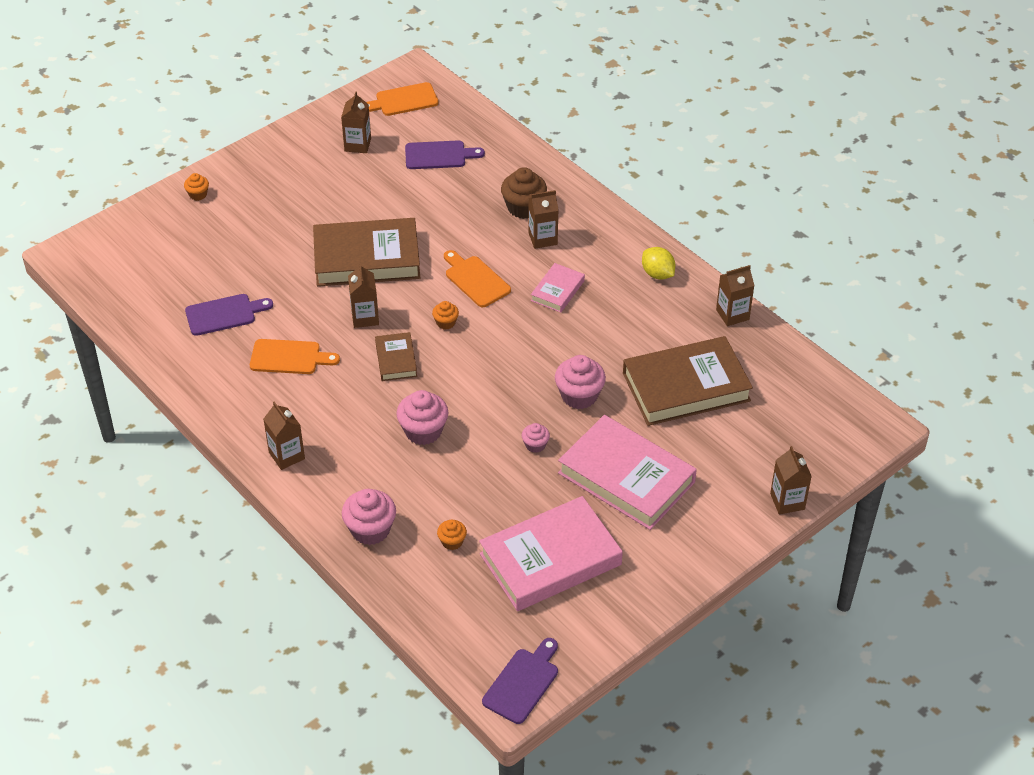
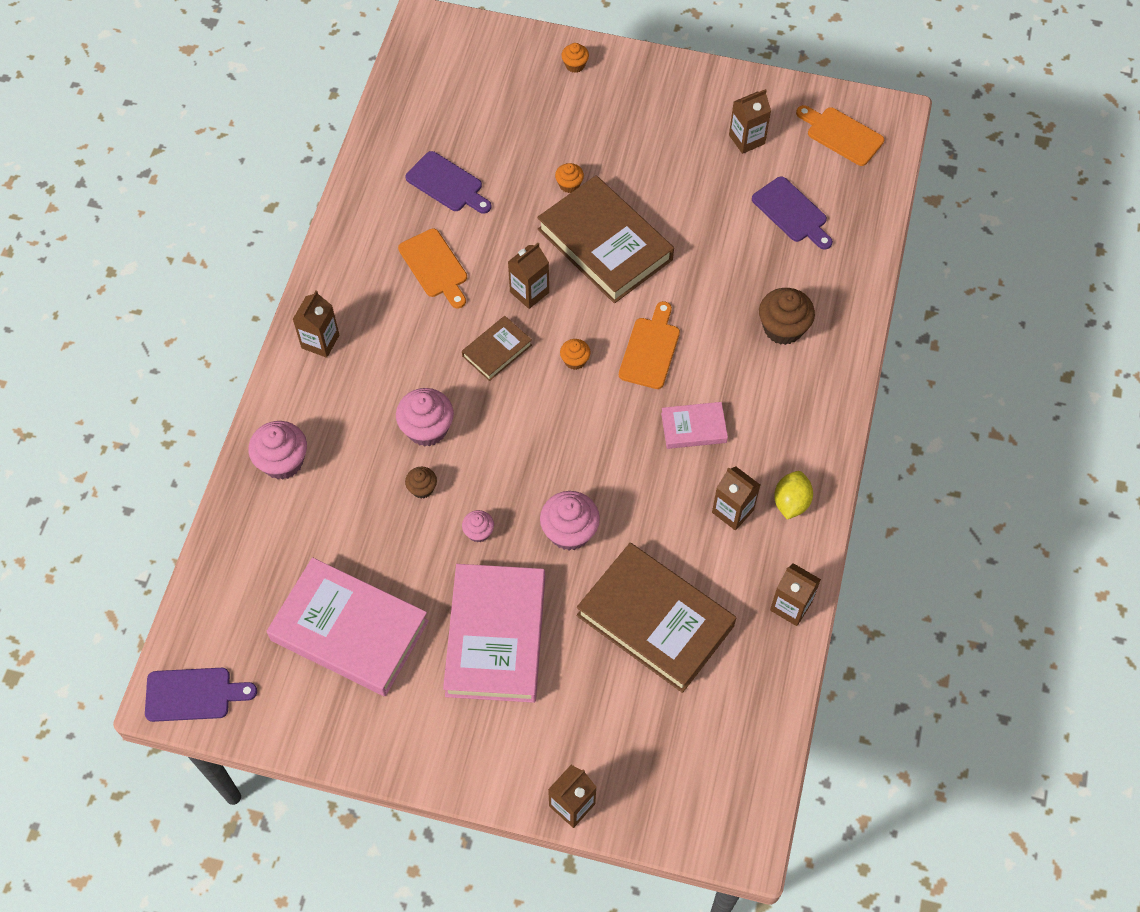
camera: 55 degrees right, 15 degrees up
(452, 541) = (314, 535): orange cupcake -> orange cupcake (569, 185)
(470, 459) = (422, 488): none -> brown cupcake
(542, 238) = (754, 371): brown carton -> brown carton (732, 511)

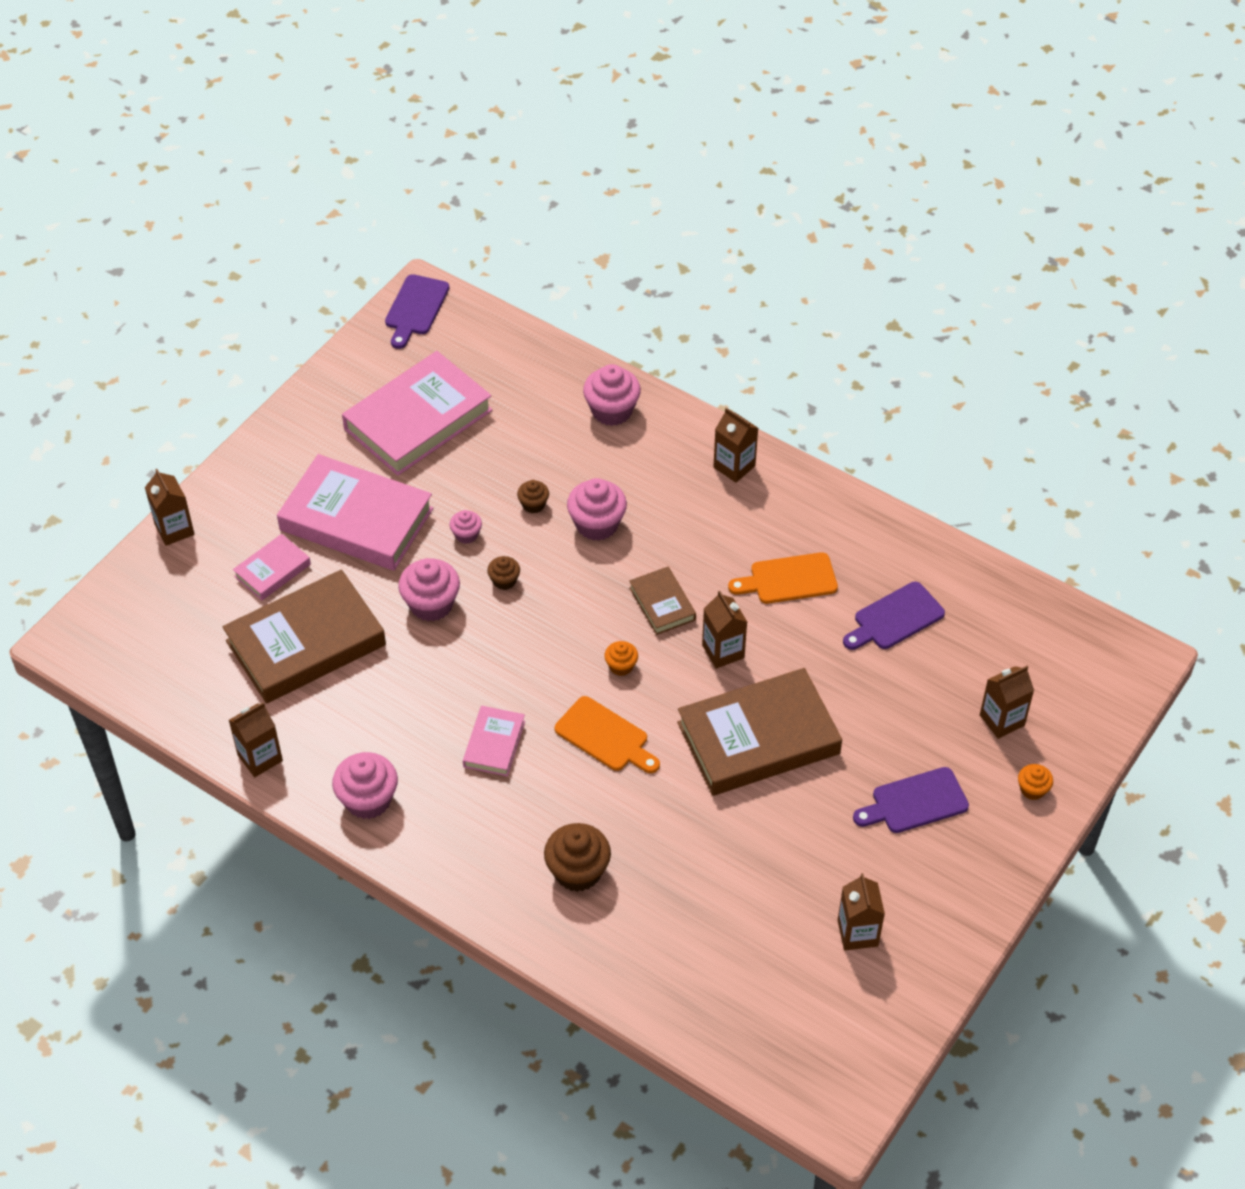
camera: 110 degrees right, 10 degrees down
(520, 481) = (504, 581): none -> brown cupcake
(569, 185) = (853, 730): orange cupcake -> none
(585, 687) = (272, 570): none -> pink book
(732, 511) = (384, 745): brown carton -> brown carton (1002, 720)
(791, 502) = (368, 800): yellow lemon -> pink cupcake
(792, 212) = (731, 941): purple cutting board -> purple cutting board (915, 802)
(841, 135) = (828, 1043): orange cutting board -> none

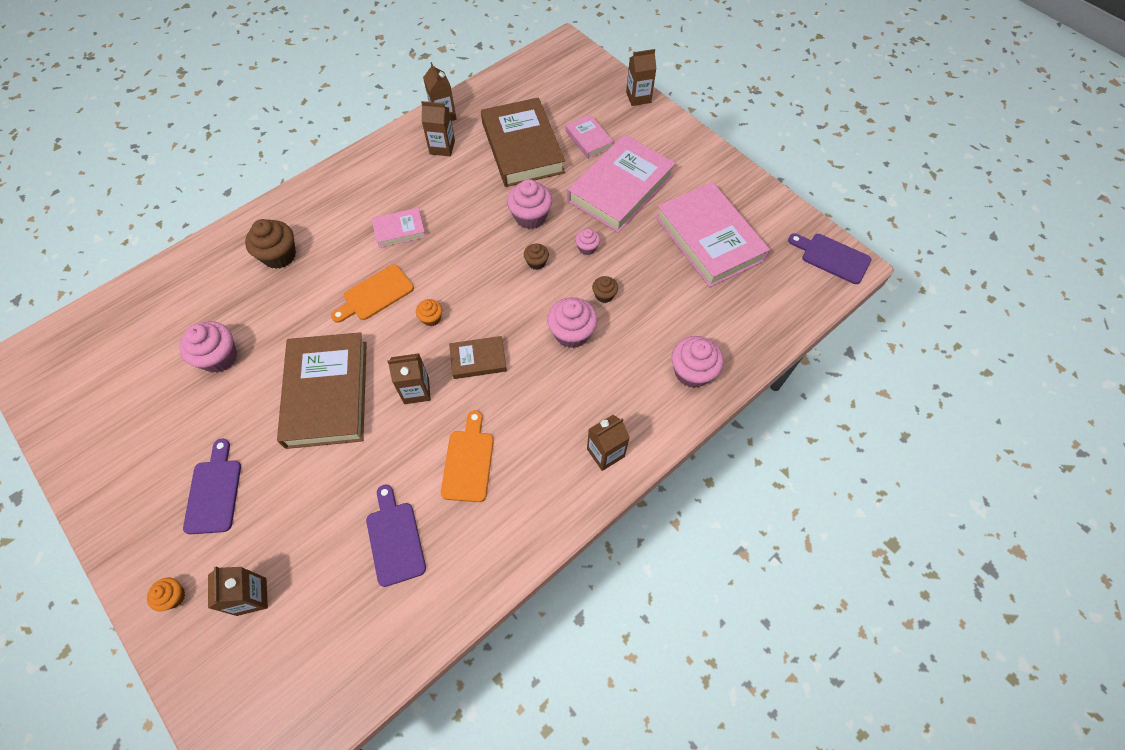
camera: 105 degrees right, 10 degrees up
(368, 800) = (388, 160): pink cupcake -> pink cupcake (219, 357)
(494, 744) = (399, 230): pink book -> pink book turned 45 degrees counterclockwise
(857, 933) = (134, 412): brown carton -> brown carton (442, 147)

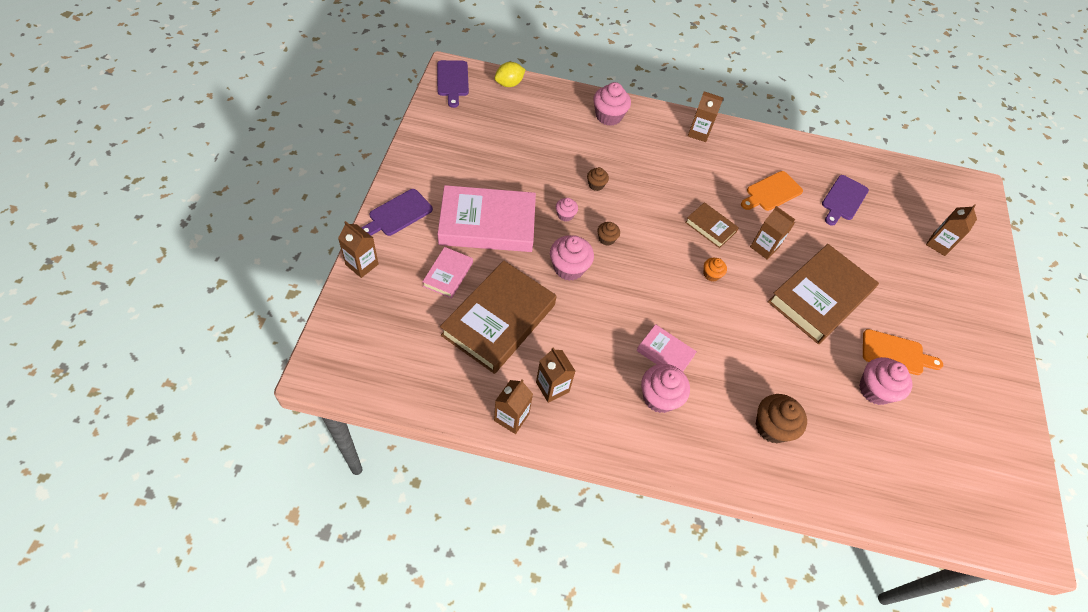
camera: 135 degrees left, 5 degrees down
(173, 596) = (983, 281): orange cupcake -> none
(214, 492) = (930, 310): purple cutting board -> purple cutting board (398, 214)
(375, 294) = (730, 325): orange cutting board -> orange cutting board (896, 353)
(572, 333) = (641, 187): pink cupcake -> pink cupcake (659, 397)
(709, 238) = (492, 149): pink book -> none
(800, 305) = (509, 84): none -> yellow lemon

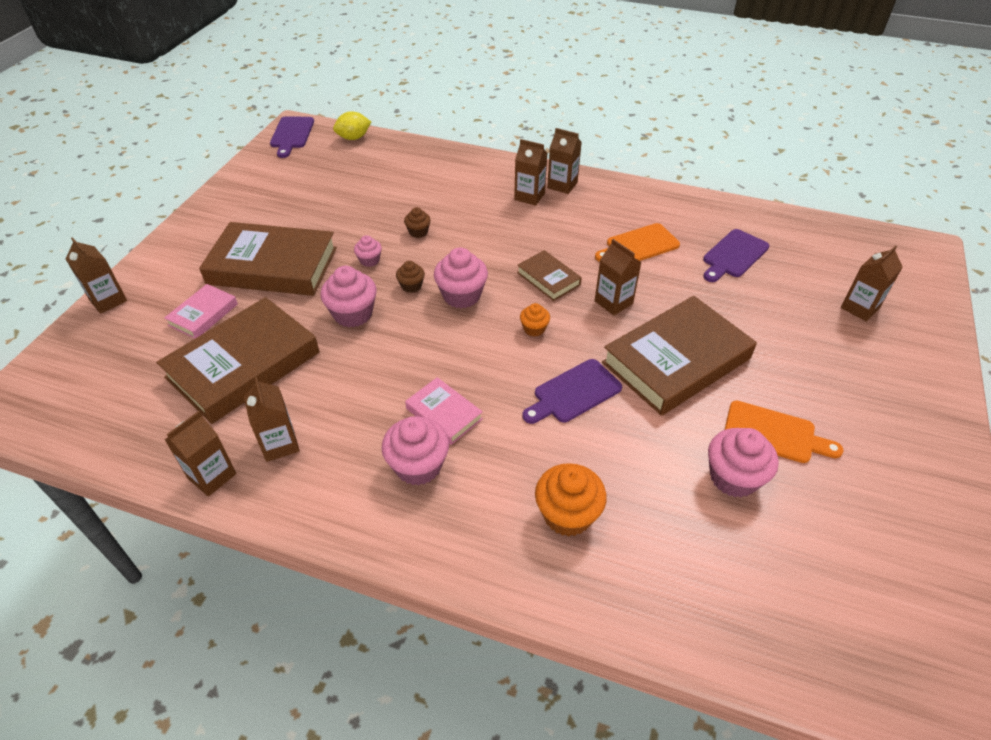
camera: 15 degrees right, 10 degrees down
(398, 214) = (173, 253): purple cutting board -> purple cutting board (574, 393)
(487, 224) = (272, 266): pink book -> brown book
(608, 116) = (457, 168): pink cupcake -> pink cupcake (461, 295)
(675, 145) = (529, 196): none -> brown carton
(772, 427) = (567, 515): brown cupcake -> orange cupcake

